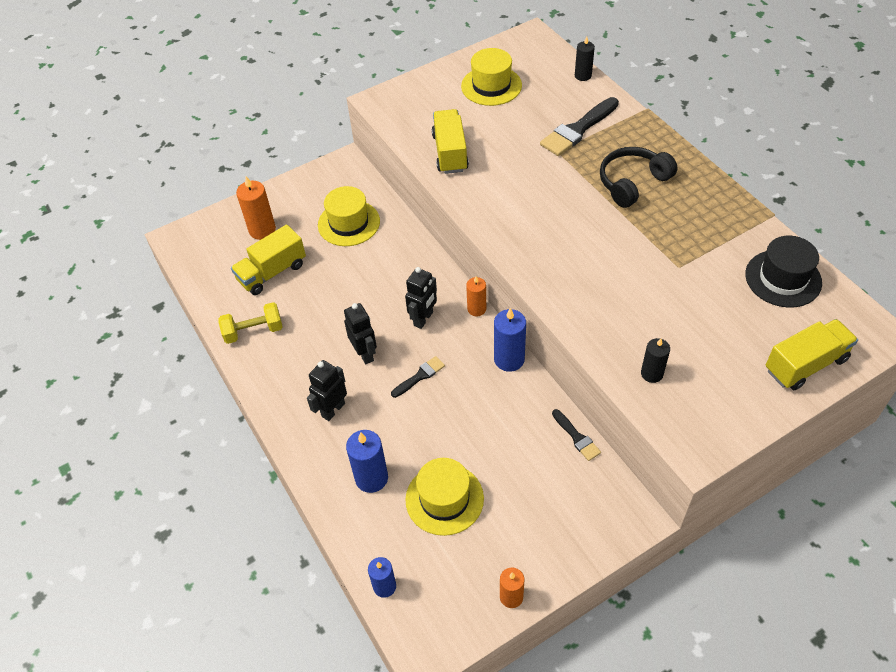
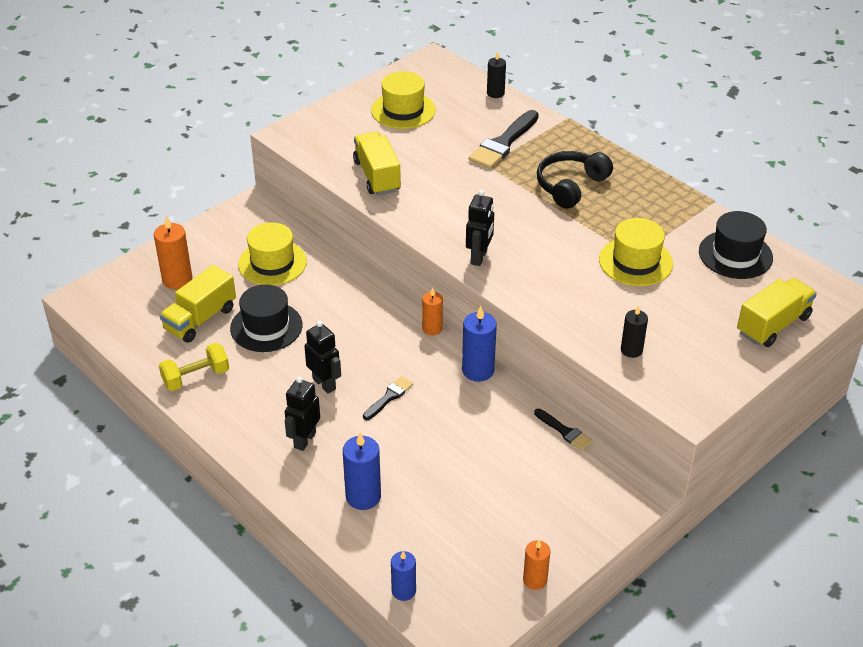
camera: 15 degrees left, 10 degrees down
(327, 288) = (266, 327): none -> black hat
(423, 319) = (378, 344): black robot -> black robot (479, 257)
(444, 499) = (444, 504): yellow hat -> yellow hat (635, 262)

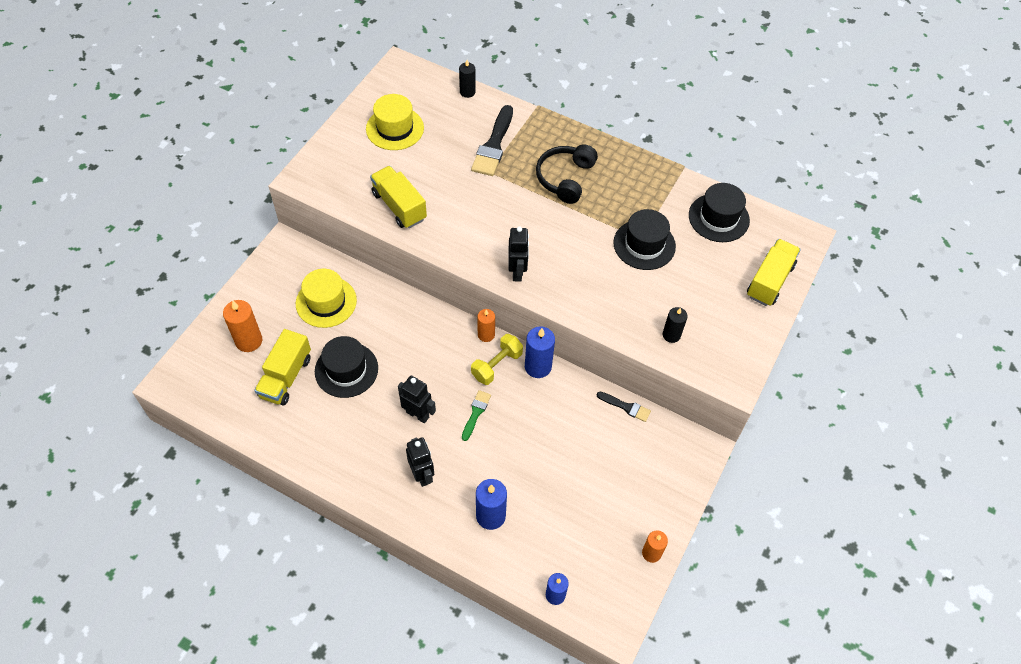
camera: 20 degrees left, 15 degrees up
(196, 377) = (306, 438): yellow dumbbell -> yellow dumbbell (497, 365)
(304, 440) = (422, 475): black robot -> black robot turned 150 degrees clockwise
(389, 397) = (476, 413): black brush -> green brush
(635, 262) = (644, 244): yellow hat -> black hat

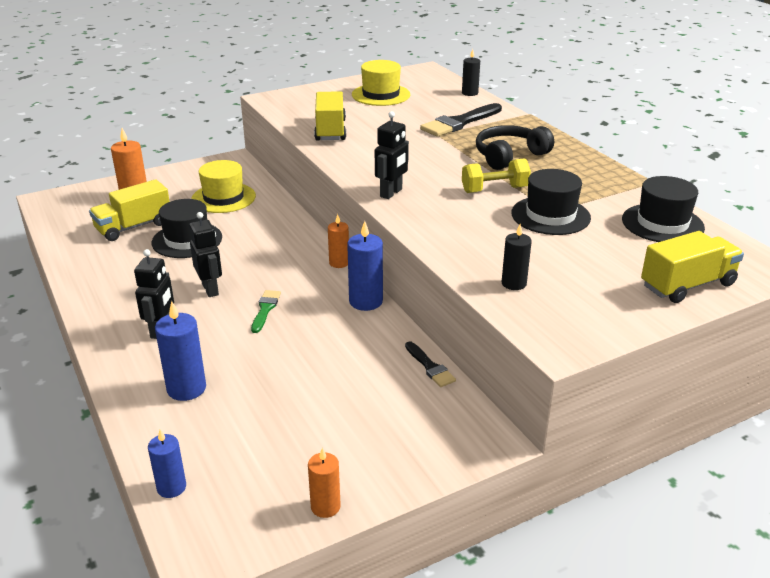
camera: 35 degrees right, 25 degrees down
(476, 413) = (265, 309): green brush -> green brush turned 45 degrees counterclockwise
(497, 365) = (325, 286): yellow dumbbell -> yellow dumbbell (494, 190)

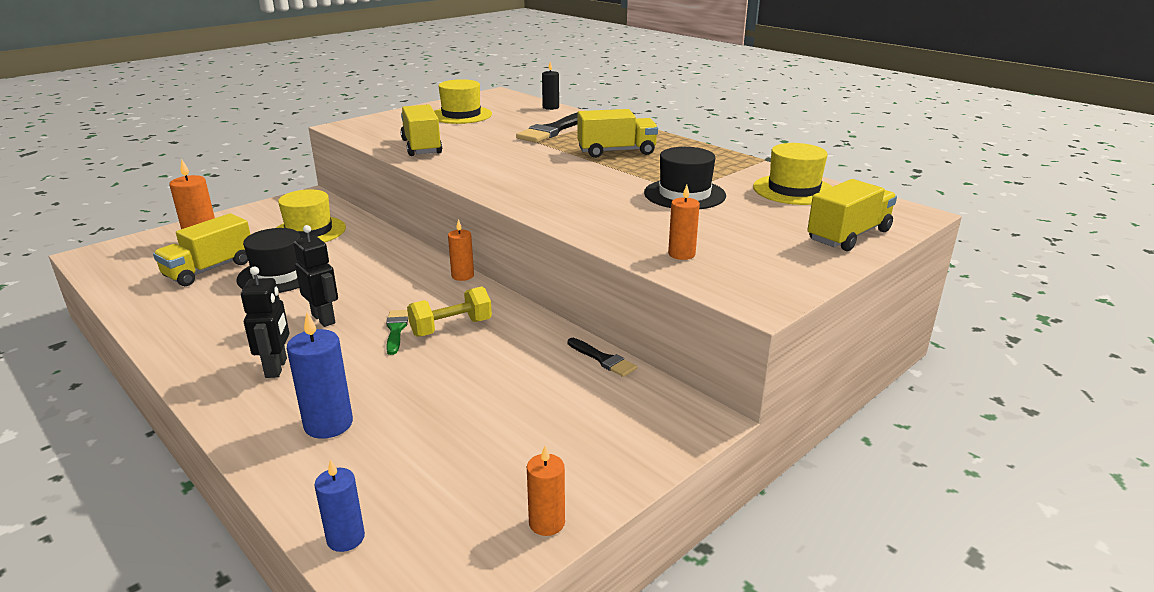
camera: 15 degrees left, 5 degrees down
(366, 301) = (506, 307): blue candle -> none
(391, 193) = (513, 192): black robot -> none
(494, 190) = (617, 179): yellow dumbbell -> yellow dumbbell (451, 327)
(509, 156) = (616, 151): black headphones -> yellow truck
(514, 283) = (681, 254): black candle -> orange candle
(662, 223) = (793, 190): black hat -> yellow hat

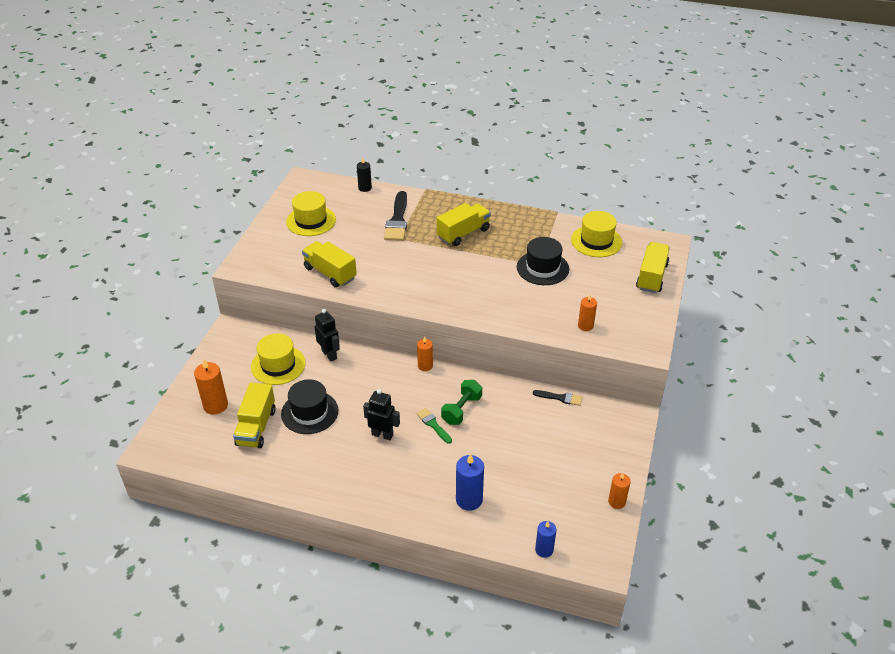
camera: 30 degrees left, 15 degrees up
(277, 368) = (399, 479): black robot -> black robot (329, 354)
(451, 327) = (461, 410): yellow dumbbell -> green dumbbell

